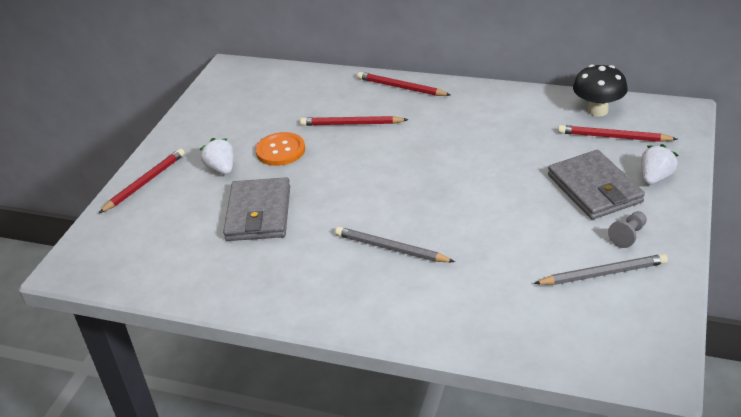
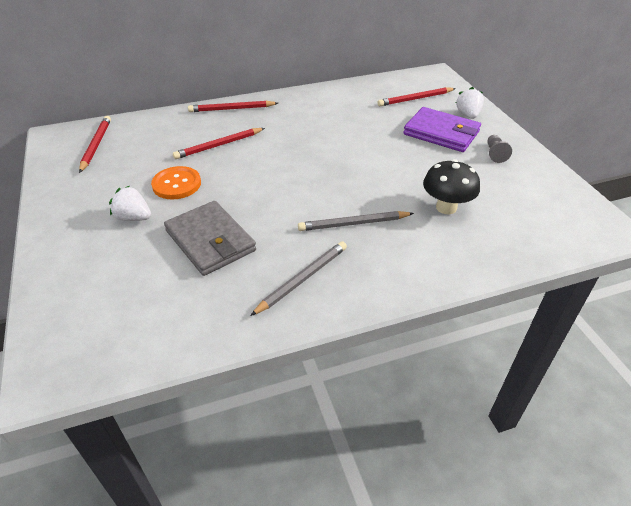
camera: 40 degrees left, 5 degrees up
(145, 182) = (60, 258): red pencil -> red pencil (96, 145)
(594, 188) = (441, 133): grey wallet -> purple wallet
(597, 110) = (387, 86): black mushroom -> black mushroom (446, 207)
(603, 273) = (510, 183): grey pencil -> grey pencil (302, 279)

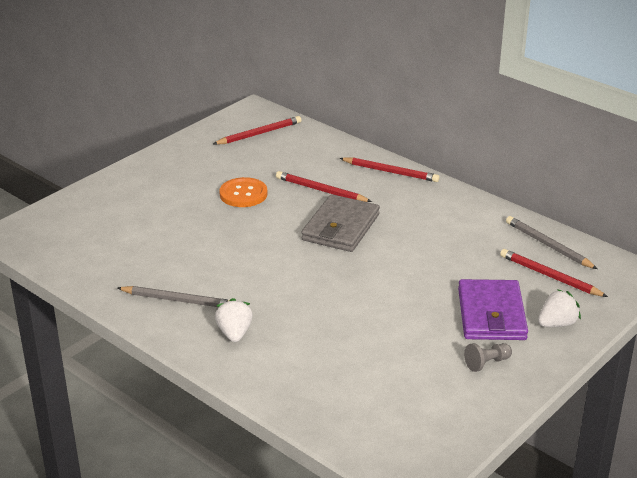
camera: 60 degrees right, 10 degrees down
(133, 217) = (184, 194): white strawberry -> white strawberry (234, 333)
(210, 241) = (187, 240): grey wallet -> grey wallet (341, 227)
(231, 109) = (390, 172): red pencil -> red pencil turned 150 degrees clockwise
(353, 224) = (272, 303): grey pencil -> grey pencil (548, 245)
(446, 207) = (348, 352): black mushroom -> none

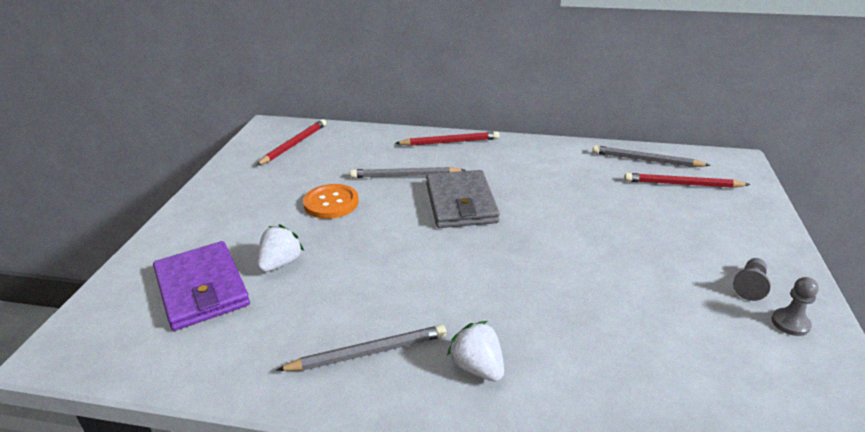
camera: 30 degrees left, 0 degrees up
(321, 190) = (405, 176): red pencil -> grey pencil
(479, 394) = (790, 323): none -> grey pawn
(491, 314) = (687, 235): purple wallet -> purple wallet (202, 289)
(557, 324) = (745, 223): white strawberry -> white strawberry (280, 263)

